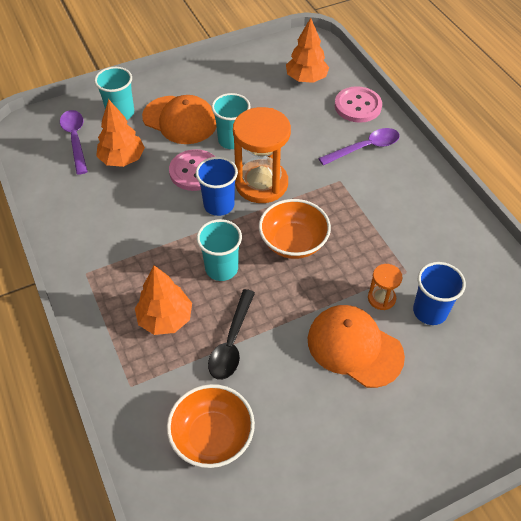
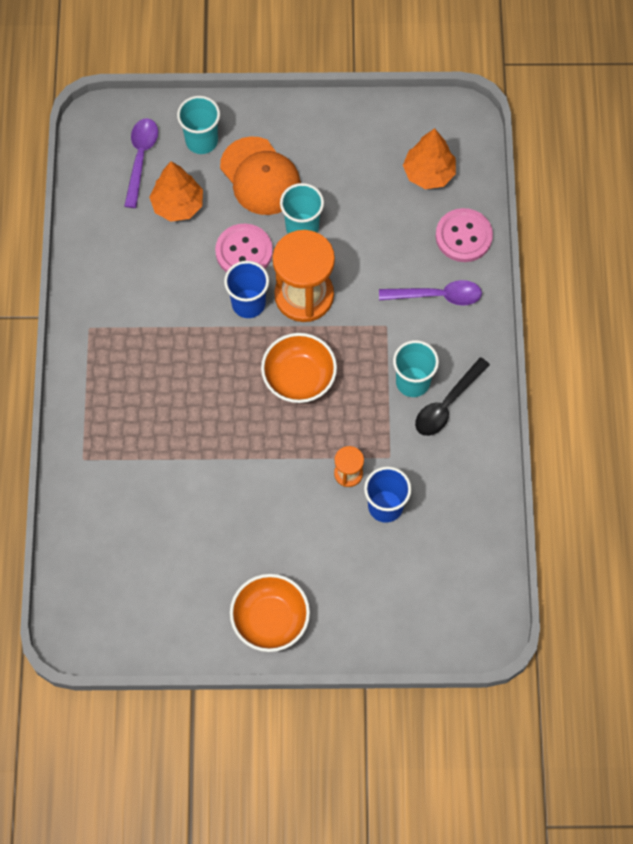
camera: 25 degrees right, 15 degrees up
(165, 318) = (140, 407): orange tree -> none
(212, 436) = (130, 534): orange bowl -> orange bowl (270, 619)
(221, 268) = (216, 377): turquoise cup -> turquoise cup (412, 382)
(231, 343) = (188, 457): black spoon -> black spoon (447, 404)
(354, 347) = (294, 510): orange cap -> none

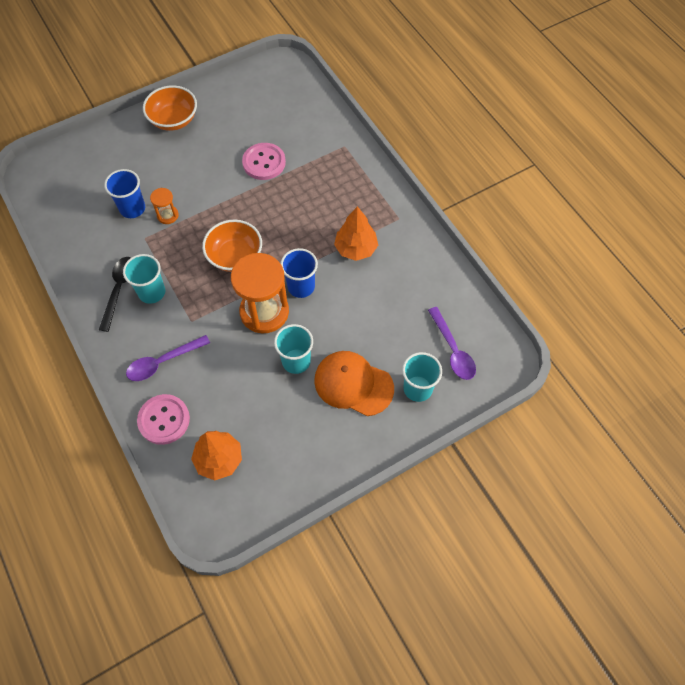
camera: 150 degrees right, 5 degrees down
(177, 205) = (400, 329): orange tree -> orange tree (356, 248)
(244, 252) = (328, 320): pink button -> pink button (264, 162)

